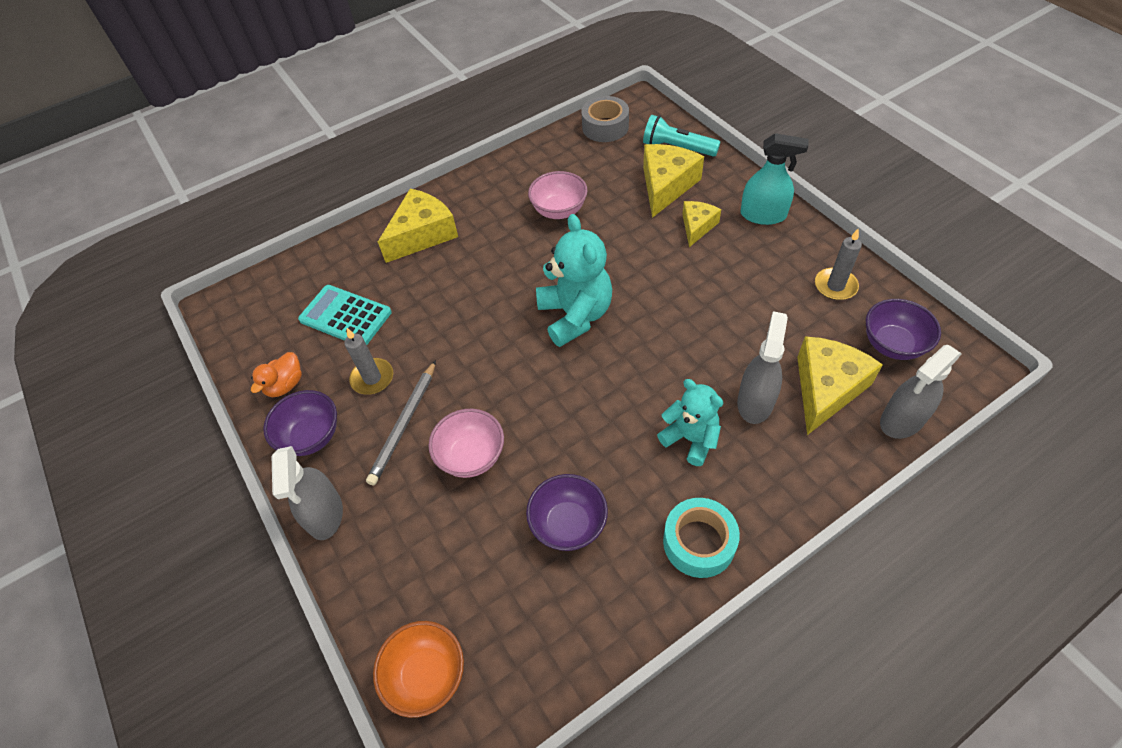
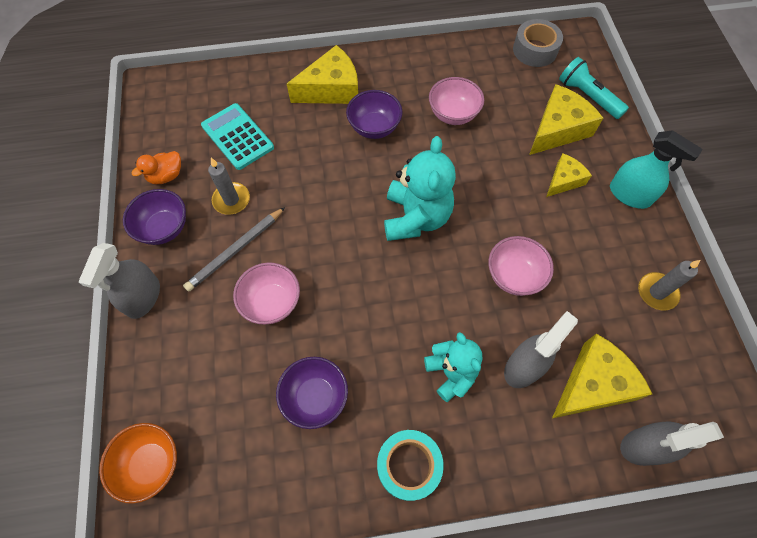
camera: 20 degrees right, 10 degrees up
(699, 327) = (514, 276): none -> pink bowl
(892, 344) = (677, 372): purple bowl -> purple bowl (374, 127)

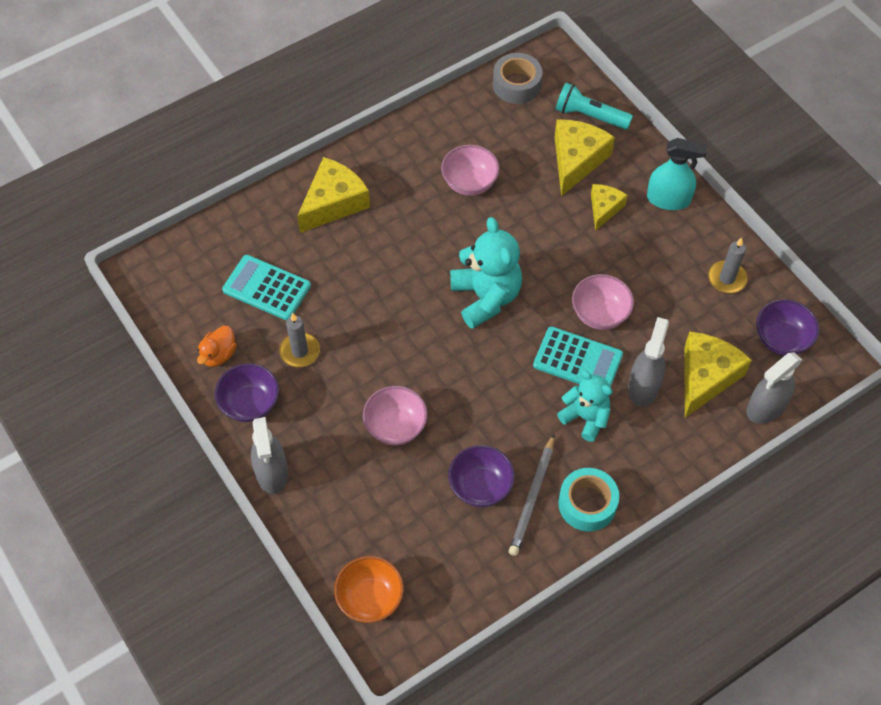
camera: 25 degrees left, 5 degrees down
(235, 250) = (333, 395): grey pencil -> grey pencil (532, 497)
(374, 127) = (399, 226): purple bowl -> purple bowl (781, 339)
(471, 311) = (578, 360): none -> turquoise calculator

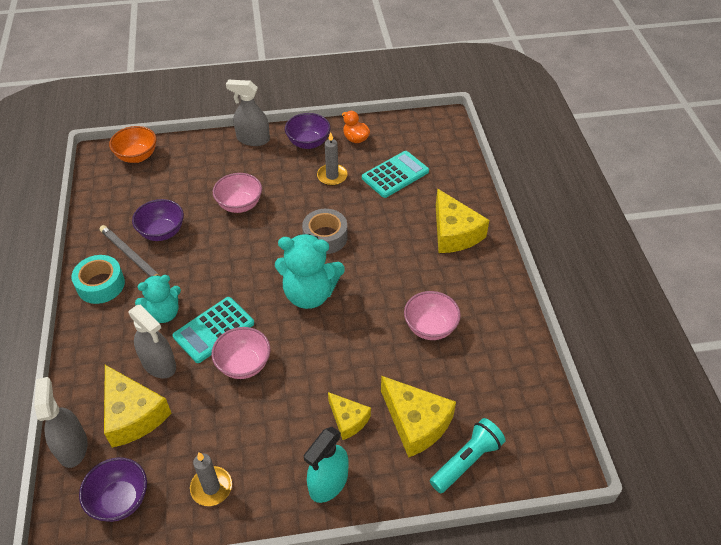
camera: 115 degrees right, 10 degrees down
(516, 85) = (534, 413): grey tape -> grey tape (325, 237)

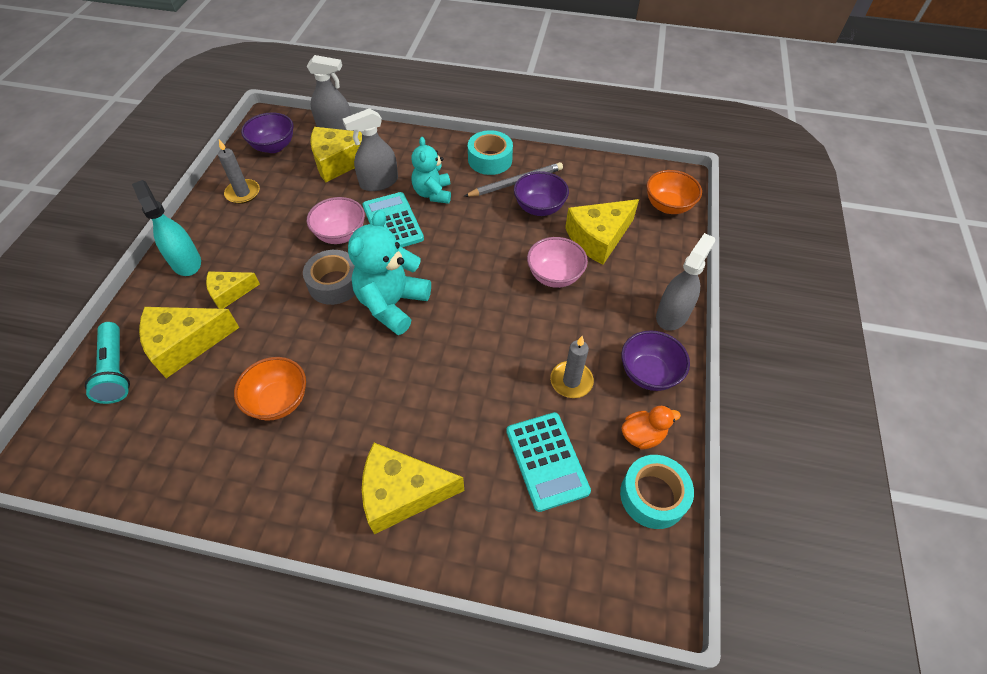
camera: 110 degrees right, 5 degrees up
(188, 189) = (598, 238): none -> yellow cheese
(325, 237) = (467, 342): grey tape -> grey tape (334, 283)
(392, 129) = (653, 496): none -> turquoise tape
(430, 327) = (279, 401): pink bowl -> orange bowl

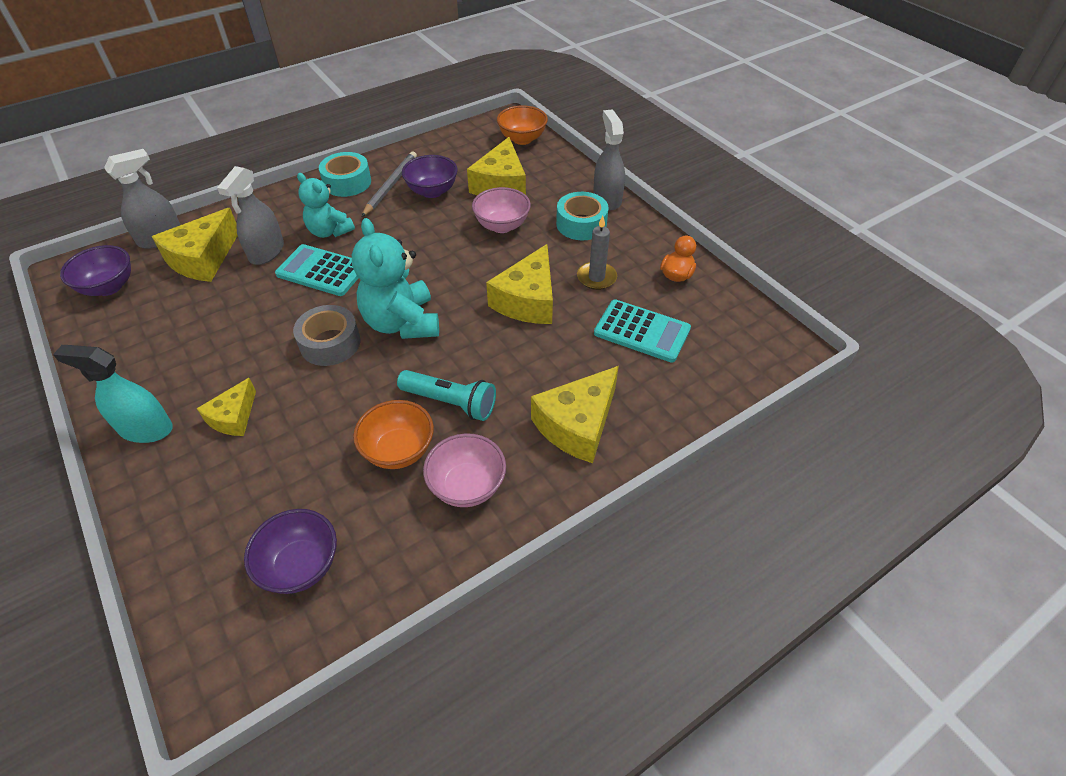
camera: 45 degrees left, 5 degrees down
(116, 370) = (196, 556): turquoise flashlight -> turquoise flashlight (450, 402)
(185, 344) = (244, 483): yellow cheese -> yellow cheese (527, 300)
(243, 193) = (129, 340): grey candle -> none
(340, 234) = (284, 308): pink bowl -> pink bowl (467, 486)
(648, 373) = (636, 240): purple bowl -> purple bowl (301, 565)
(653, 496) = (723, 301): turquoise tape -> turquoise tape (581, 224)

